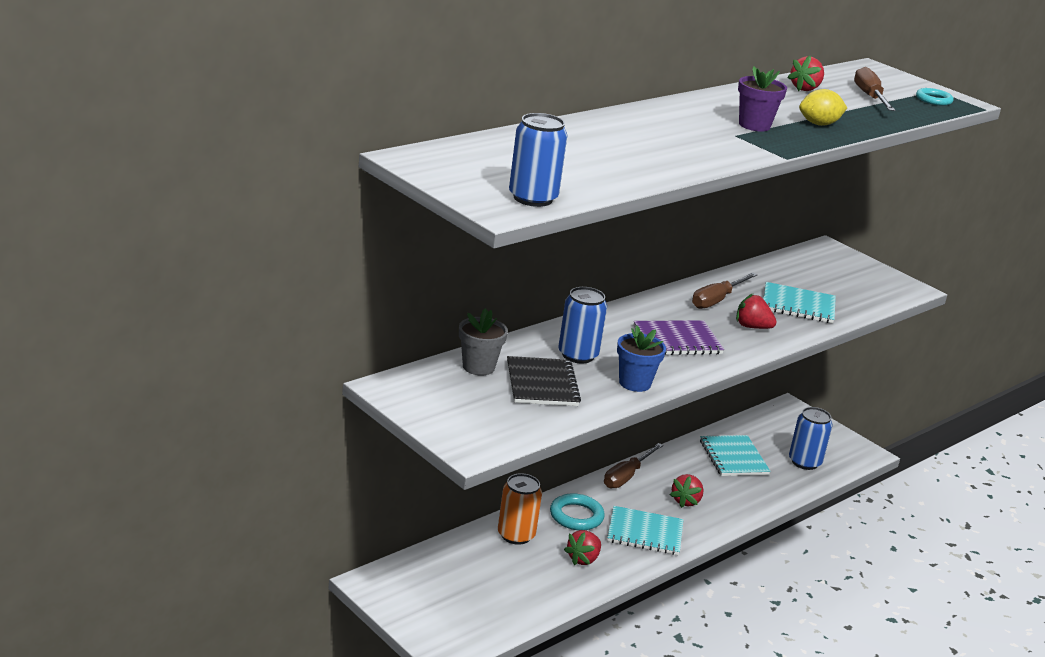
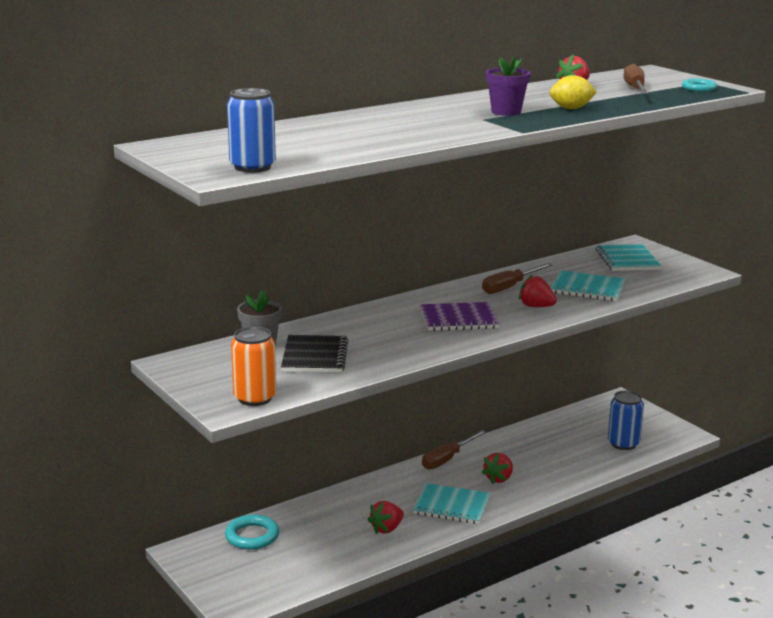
camera: 10 degrees right, 5 degrees down
(516, 535) = (328, 510): orange can -> orange can (254, 398)
(576, 516) = (390, 493): turquoise ring -> turquoise ring (252, 536)
(578, 355) = (358, 333): blue can -> none
(634, 383) = (404, 353): blue flower pot -> none
(733, 457) = (554, 441): turquoise notebook -> turquoise notebook (627, 260)

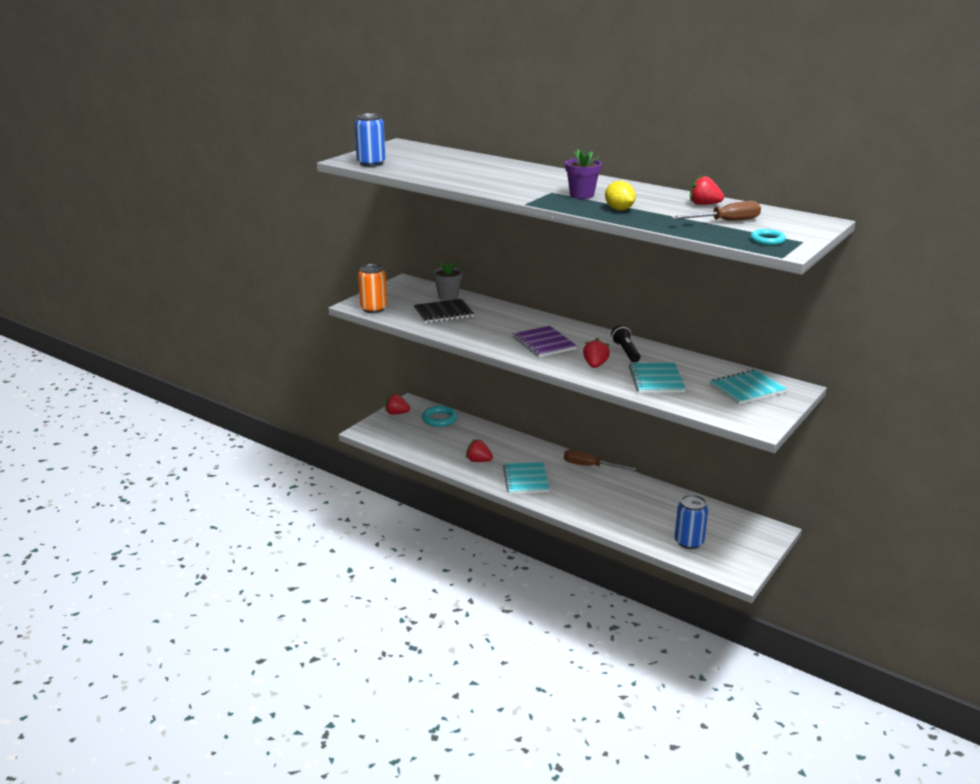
camera: 70 degrees right, 5 degrees up
(498, 479) = (579, 492): red strawberry -> red strawberry (396, 413)
(509, 287) = (626, 351): brown screwdriver -> black flashlight

